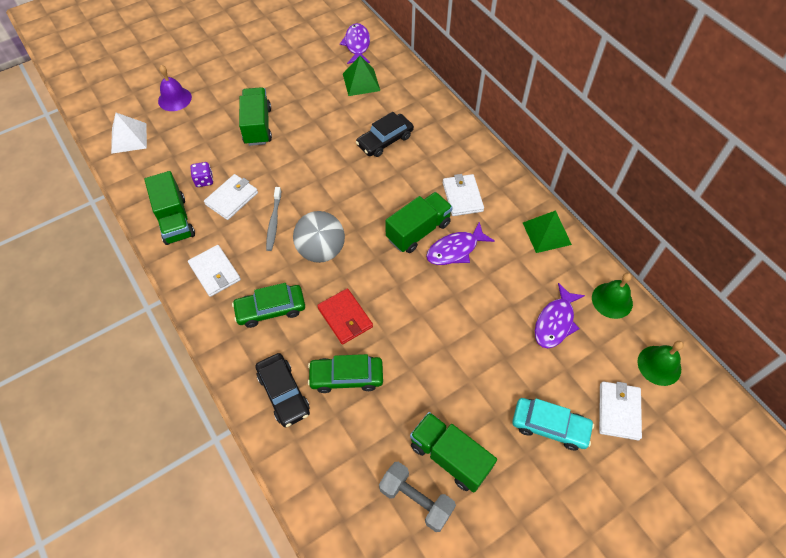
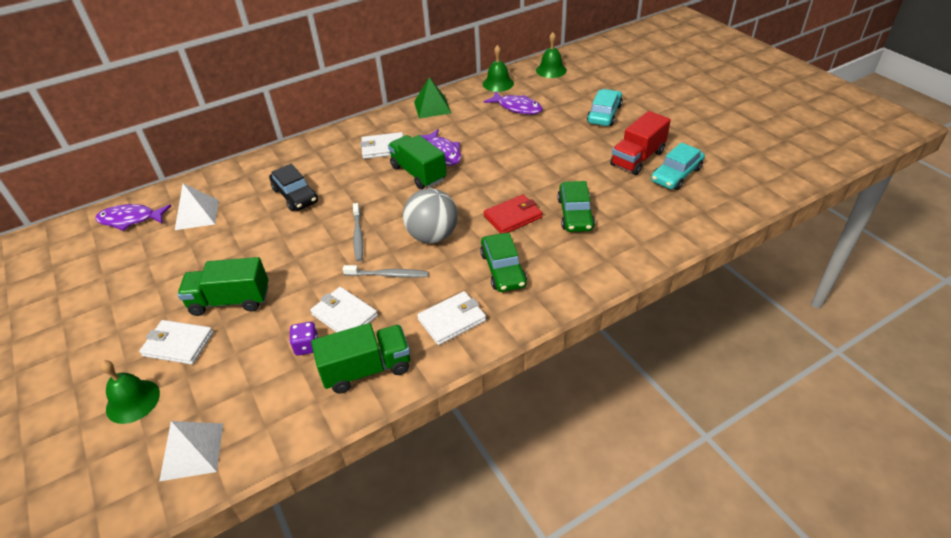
camera: 85 degrees left, 15 degrees down
(174, 99) = (133, 401): purple bell -> green bell
(283, 393) = (596, 253): black car -> none
(326, 194) = (358, 236): none -> grey toothbrush
(361, 82) = (197, 214): green pyramid -> white pyramid
(416, 500) = (676, 175): grey dumbbell -> turquoise car
(449, 457) = (637, 158): green truck -> red truck
(619, 411) = (588, 87): white wallet -> white wallet (178, 344)

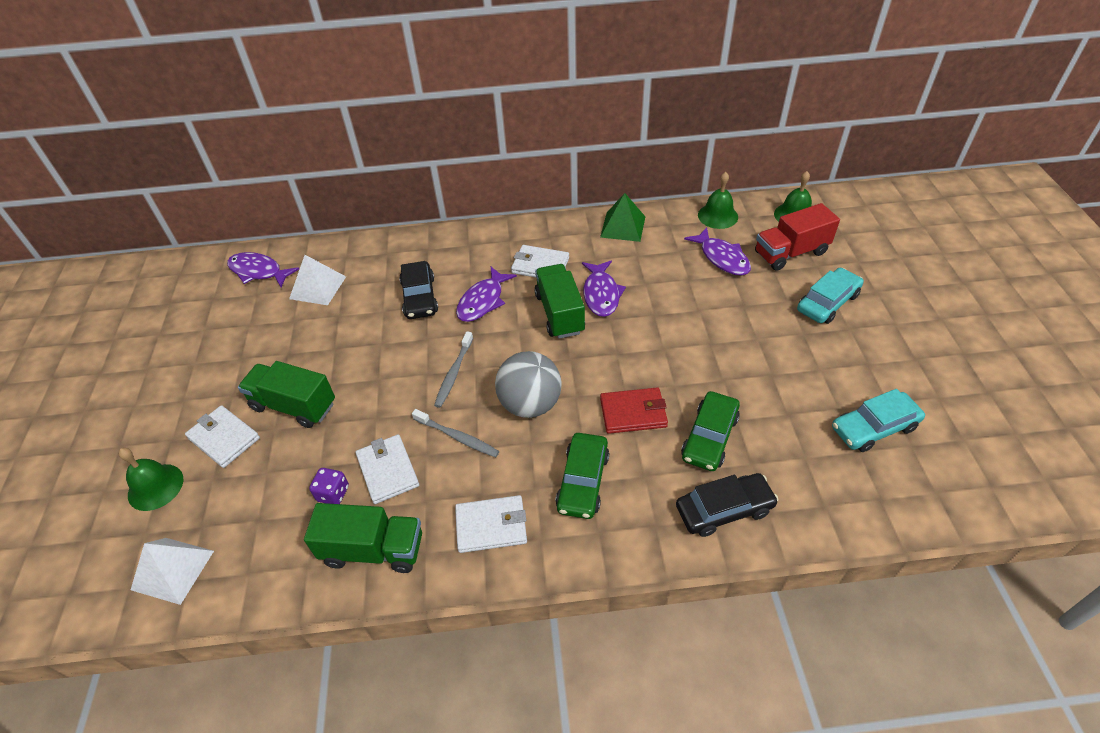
camera: 25 degrees right, 5 degrees up
(351, 183) = (483, 301): none -> purple fish
(611, 251) = (724, 509): none -> black car
(637, 158) = (835, 384): red truck -> red truck (790, 253)

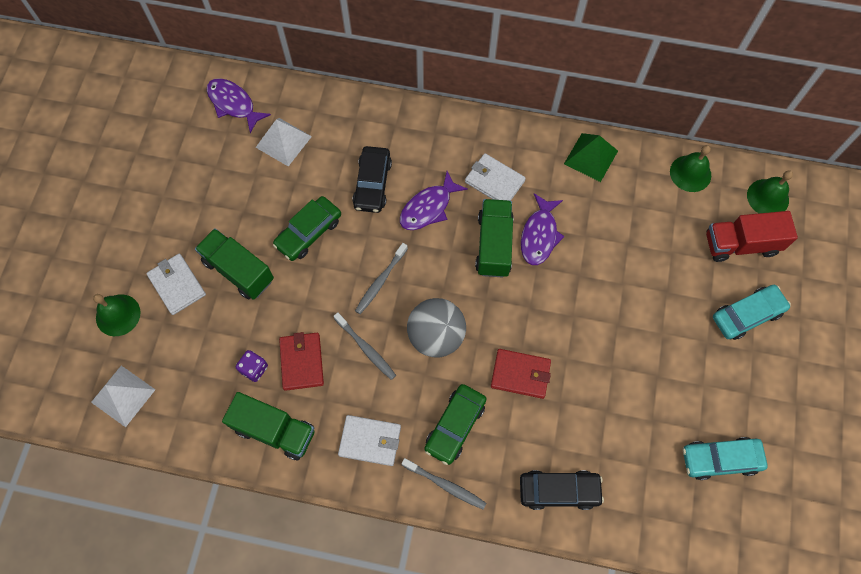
camera: 15 degrees right, 20 degrees up
(388, 470) = (302, 362): white wallet -> red wallet
(595, 544) = (445, 485): none -> grey toothbrush
(709, 437) = (575, 420): green car -> green car (309, 232)
(722, 258) = (671, 229): purple fish -> none

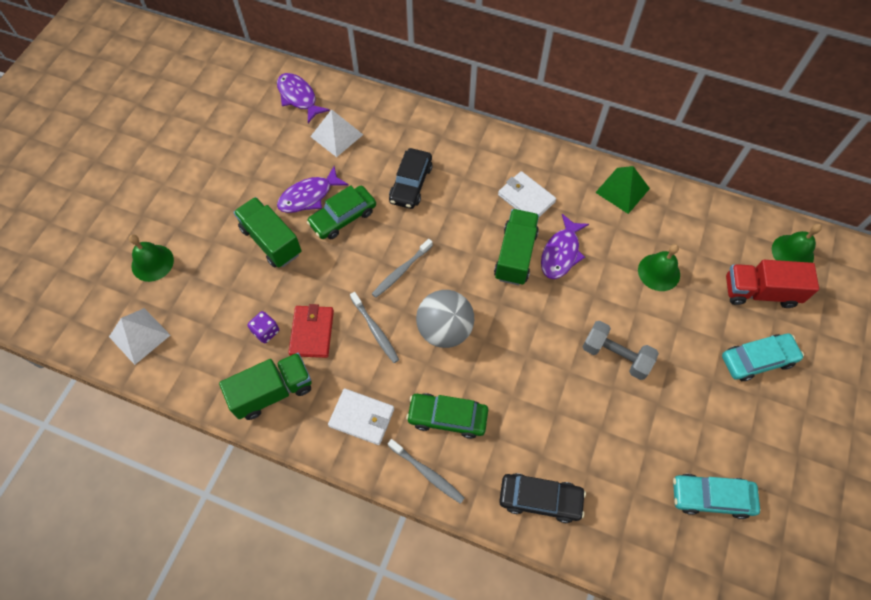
camera: 10 degrees right, 5 degrees down
(177, 285) = (212, 245): white wallet -> none
(274, 430) = (273, 392): green truck -> green truck turned 60 degrees counterclockwise
(428, 207) = (459, 212): purple fish -> purple fish (309, 196)
(455, 426) = (447, 417): green car -> green car turned 60 degrees clockwise
(520, 374) = (520, 379): red wallet -> none
(610, 334) = (615, 356): none -> grey dumbbell
(690, 173) = (718, 219): green bell -> green bell (659, 272)

